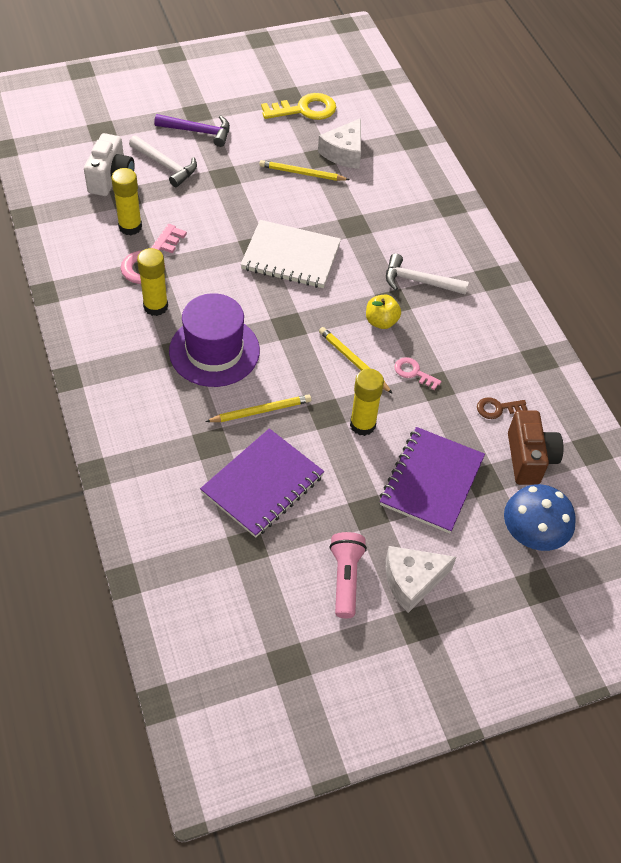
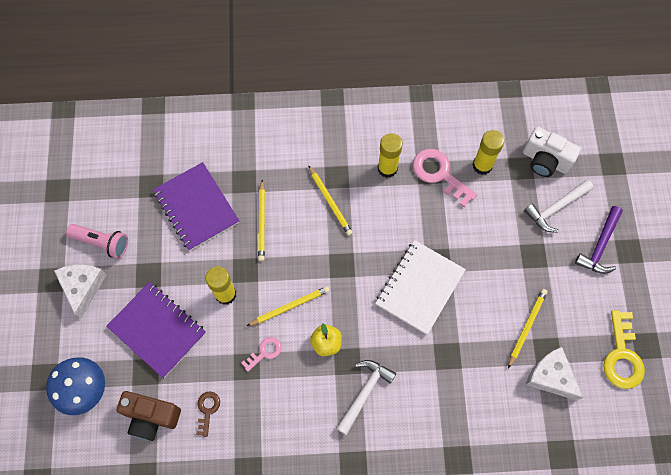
camera: 110 degrees right, 15 degrees up
(214, 351) = (330, 202): purple hat -> yellow pencil

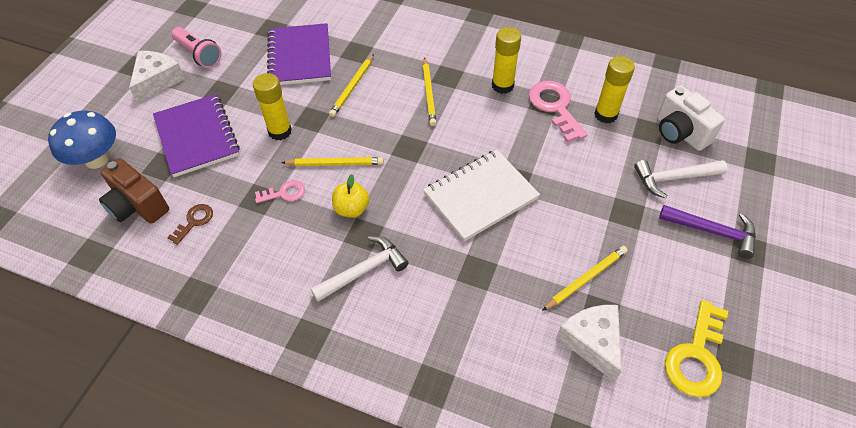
camera: 25 degrees right, 15 degrees down
(600, 246) = (713, 232): purple hammer -> purple hammer turned 120 degrees counterclockwise

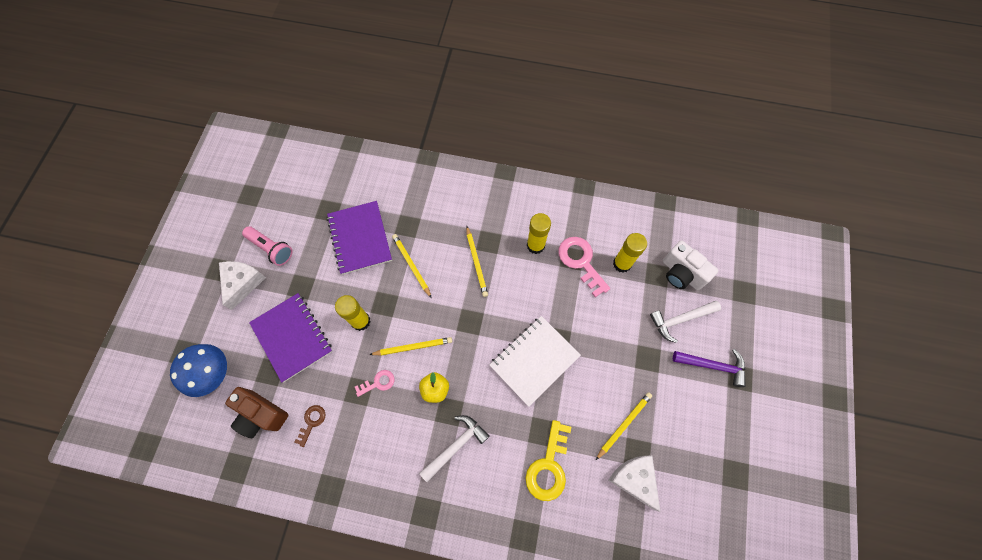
camera: 10 degrees left, 15 degrees up
(352, 87) = (411, 265): yellow pencil -> yellow pencil turned 135 degrees clockwise
(696, 356) = (709, 478): yellow key -> yellow key (549, 466)

